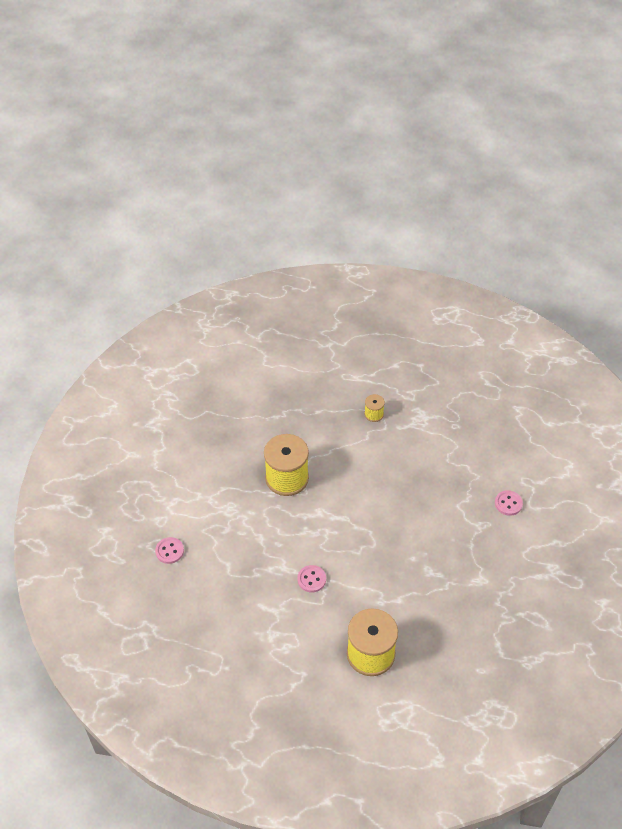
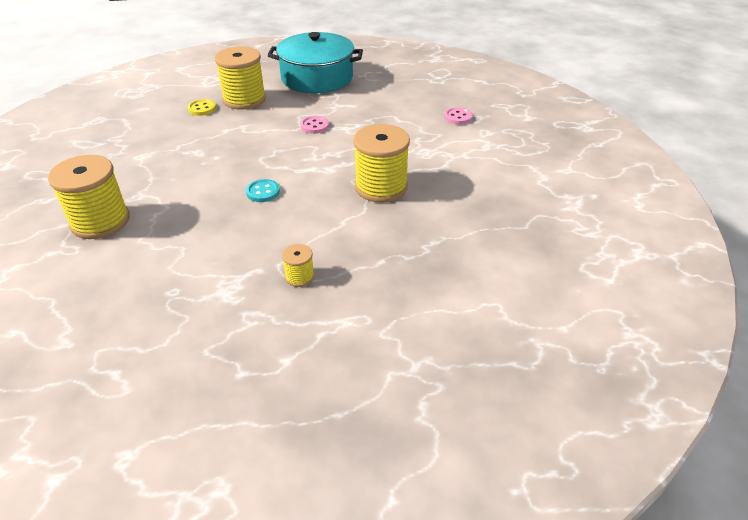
camera: 160 degrees right, 10 degrees down
(277, 677) = (317, 78): none -> turquoise pot
(380, 500) = (263, 192): none -> turquoise button
(418, 649) = (202, 108): none -> yellow button
(508, 503) = (100, 221): pink button -> yellow spool

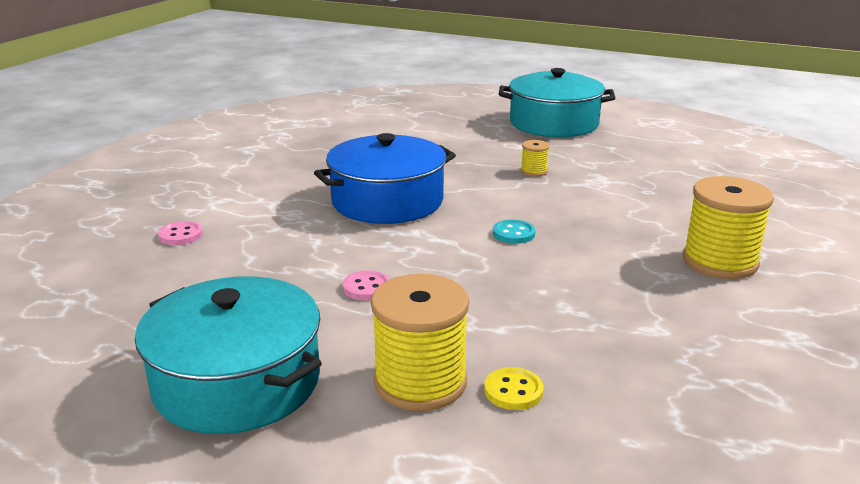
camera: 145 degrees left, 15 degrees down
(350, 410) = (554, 123): none -> turquoise pot
(381, 187) = (387, 201): yellow spool -> blue pot

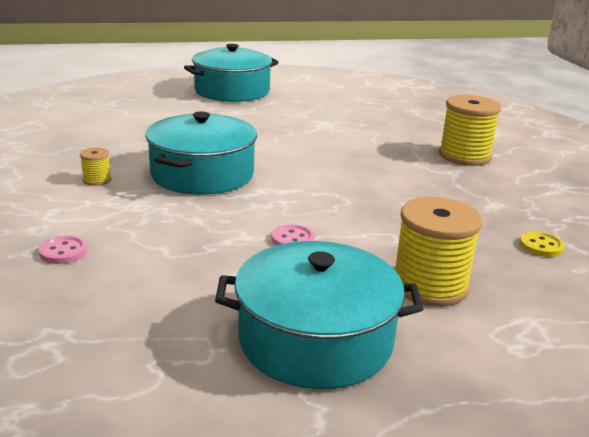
camera: 40 degrees left, 0 degrees up
(387, 201) = (202, 174): blue pot -> turquoise pot
(513, 233) = (328, 172): turquoise button -> none
(513, 391) = (485, 268): yellow button -> yellow button (541, 246)
(534, 171) = (273, 127): yellow spool -> yellow spool (97, 180)

